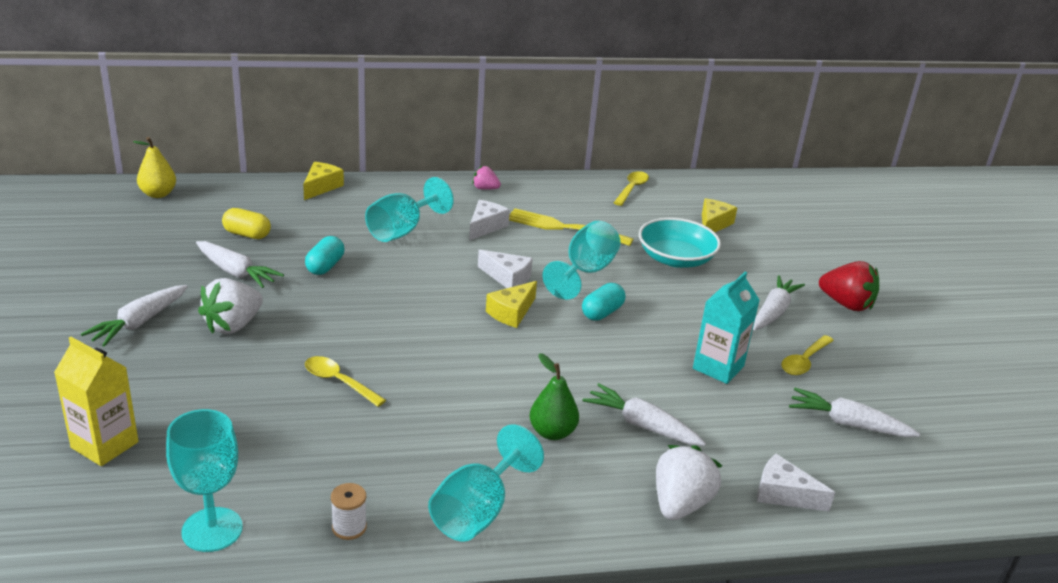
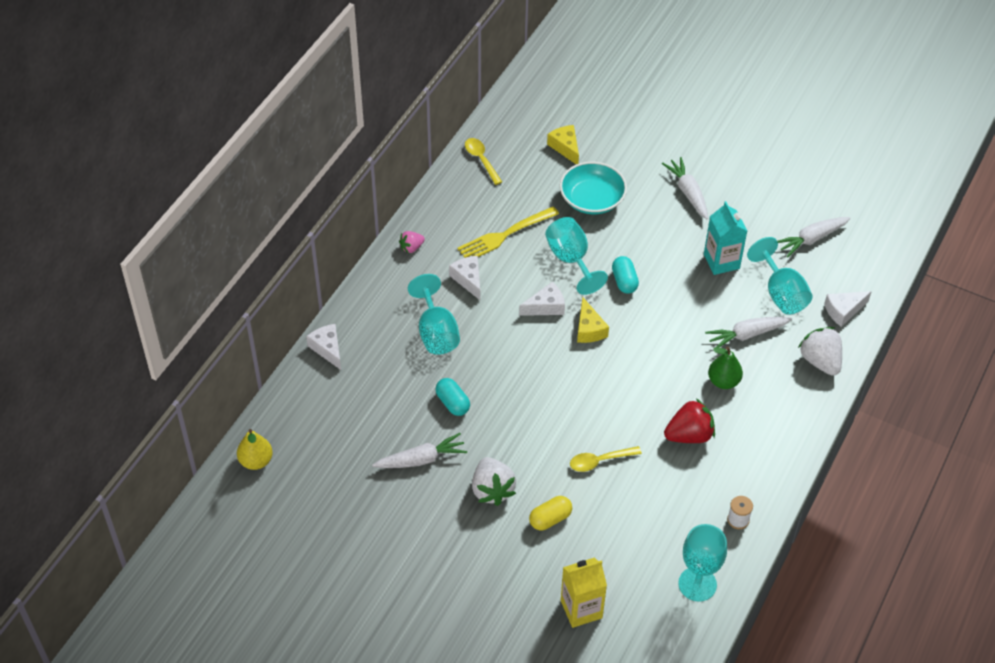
camera: 50 degrees left, 20 degrees up
(139, 323) = (449, 543): white carrot -> none
(247, 234) = (369, 430): yellow capsule -> yellow capsule (550, 519)
(321, 187) = (327, 349): yellow cheese -> white cheese
(477, 511) = (765, 455): turquoise goblet -> turquoise goblet (781, 293)
(804, 361) = (746, 216): yellow spoon -> none
(846, 304) = (707, 150): red strawberry -> red strawberry (689, 435)

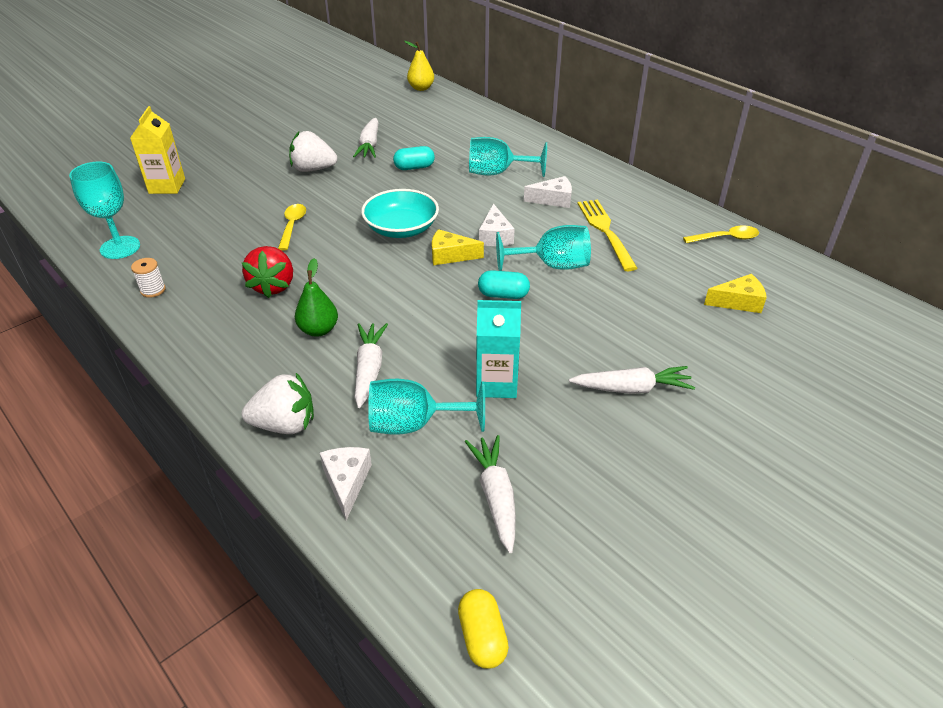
camera: 110 degrees right, 10 degrees down
(327, 349) = (508, 125): white cheese -> none
(411, 247) = (608, 178): pink strawberry -> none
(550, 519) = (260, 189): yellow capsule -> yellow capsule (482, 637)
(592, 199) = (642, 302): turquoise bowl -> turquoise bowl (401, 228)

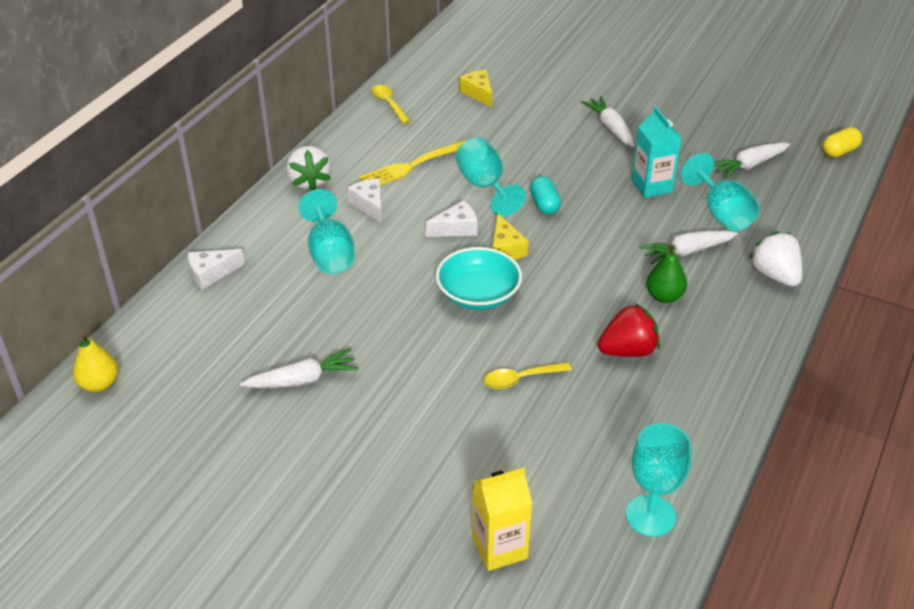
camera: 110 degrees left, 0 degrees up
(153, 290) = (696, 440): white spool -> none
(313, 169) = (388, 411): white strawberry -> white strawberry (309, 182)
(347, 482) = (794, 228): white cheese -> white cheese (211, 274)
(414, 167) = (344, 321): turquoise capsule -> none

